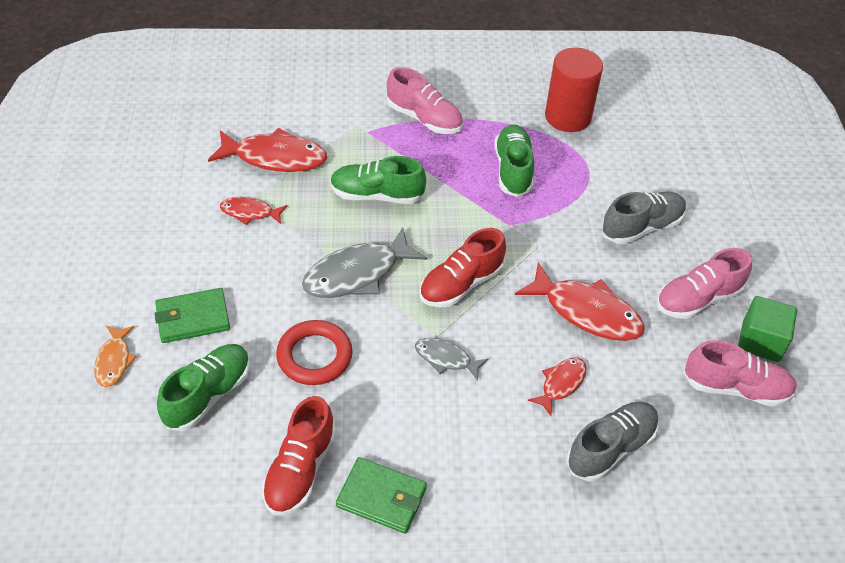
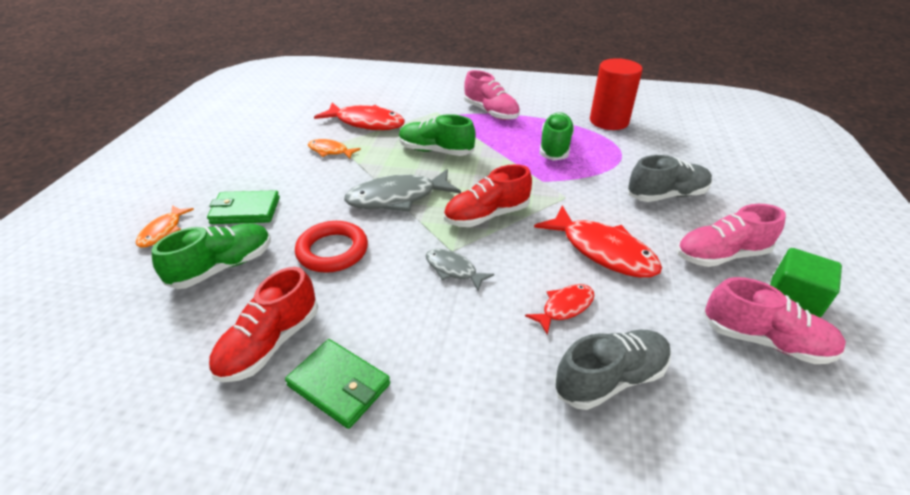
camera: 15 degrees right, 10 degrees down
(250, 212) = (330, 151): red fish -> orange fish

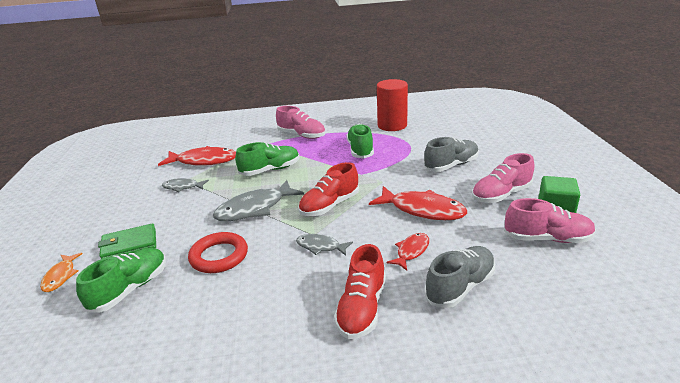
camera: 15 degrees left, 10 degrees down
(270, 343) = (198, 331): red shoe -> red shoe (362, 308)
(330, 151) = (183, 187): orange fish -> grey fish
(339, 385) = (268, 343): green wallet -> none
(435, 151) = (270, 170): green shoe -> green shoe turned 150 degrees clockwise

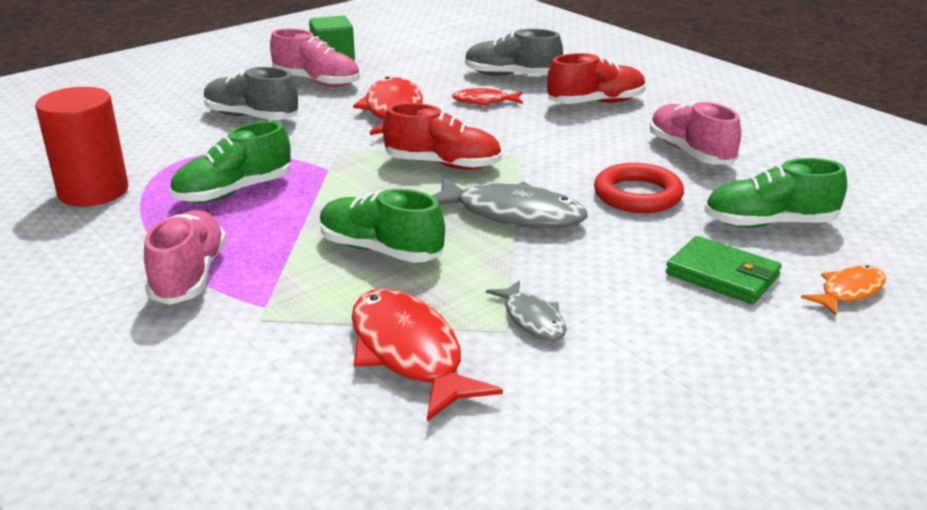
camera: 125 degrees left, 0 degrees up
(320, 247) = (536, 144): grey fish -> none
(547, 238) = (392, 57): pink shoe -> pink shoe (690, 152)

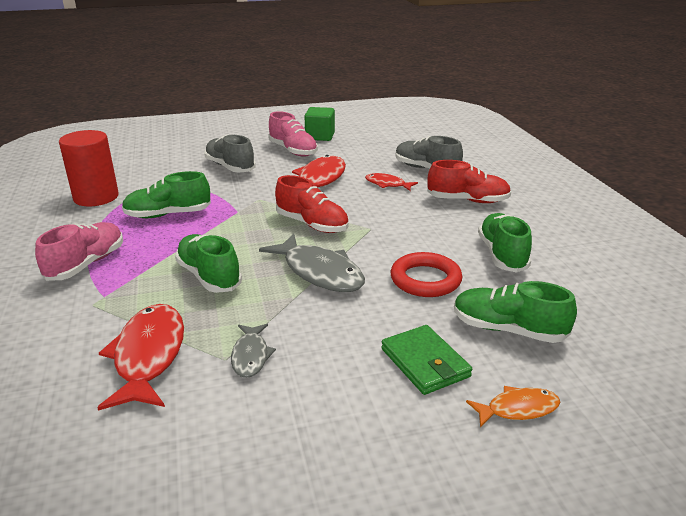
camera: 25 degrees right, 0 degrees up
(690, 152) = (502, 255): pink shoe -> green shoe

